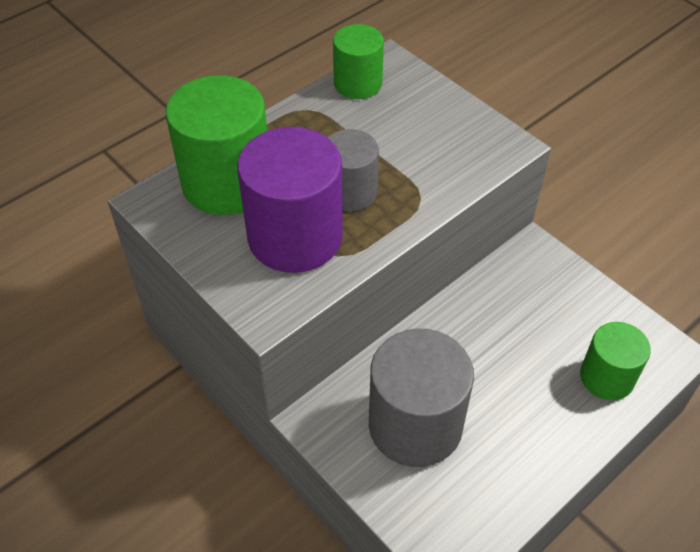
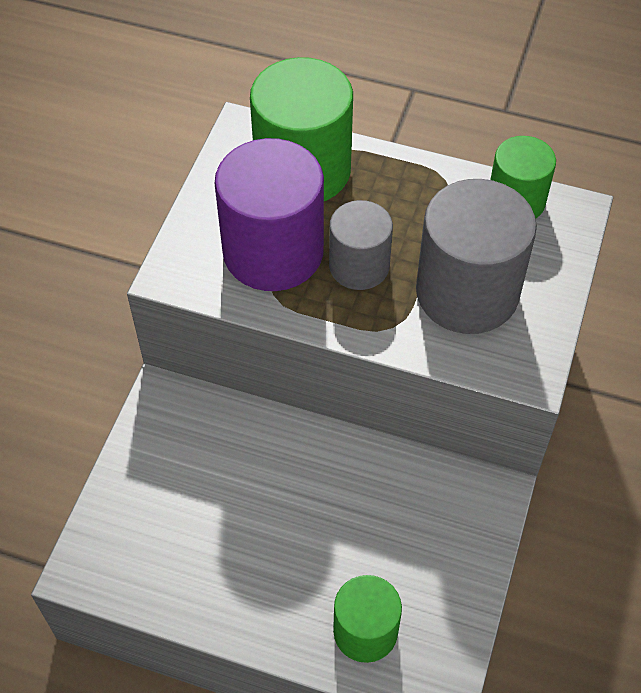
camera: 60 degrees right, 5 degrees up
(415, 425) = (204, 479): grey cylinder -> grey cylinder (467, 292)

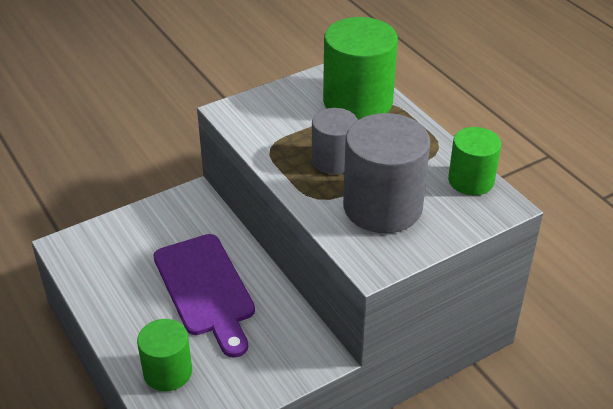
camera: 40 degrees right, 15 degrees down
(273, 251) = (294, 129): purple cylinder -> none
(301, 505) = (205, 289): none -> purple cutting board

